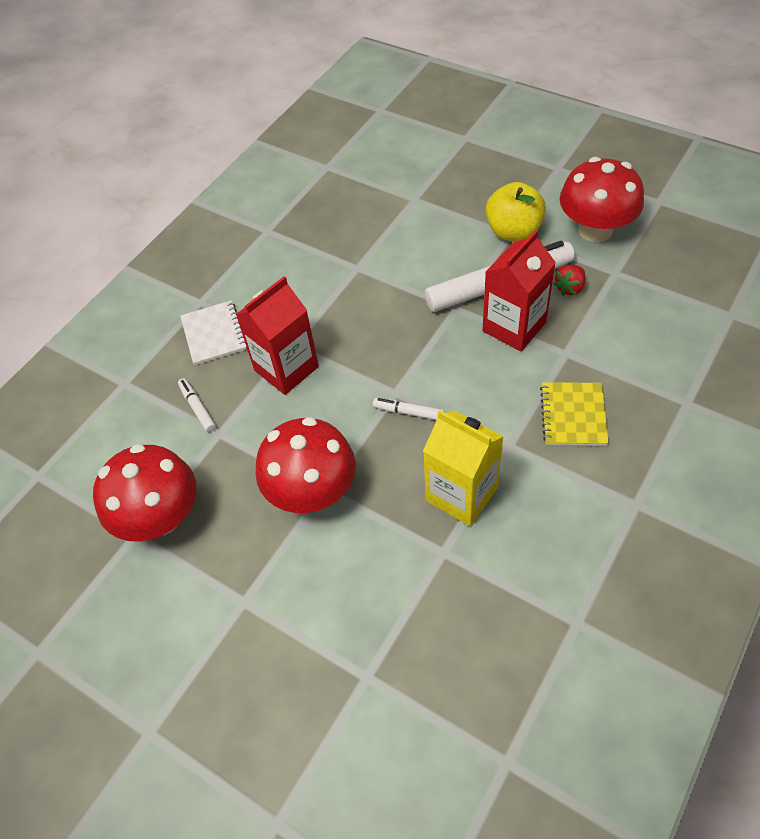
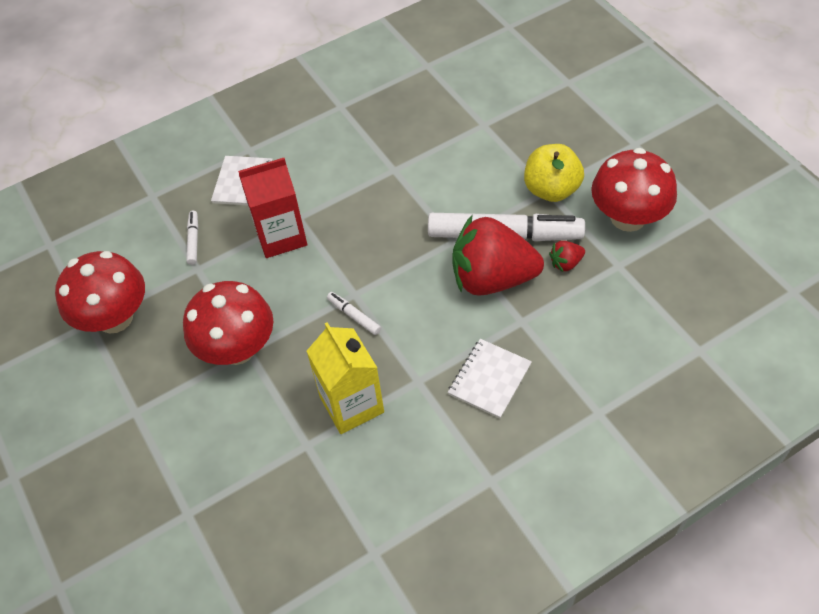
camera: 25 degrees right, 0 degrees up
(514, 327) = (492, 278): red carton -> red strawberry
(573, 415) = (489, 379): yellow notebook -> white notebook

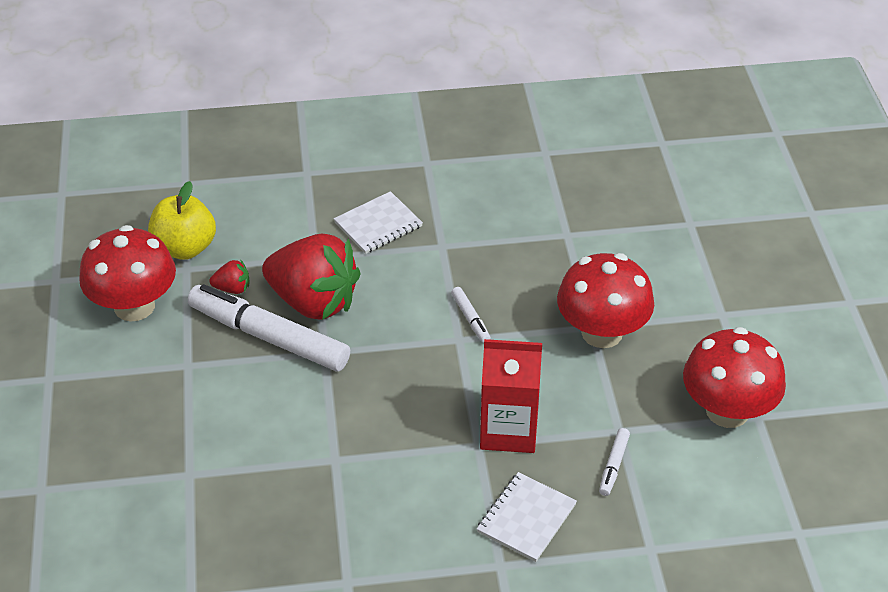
camera: 160 degrees left, 10 degrees down
(351, 404) = (512, 249): yellow carton -> none
(551, 190) = (182, 364): yellow apple -> yellow apple (185, 248)

